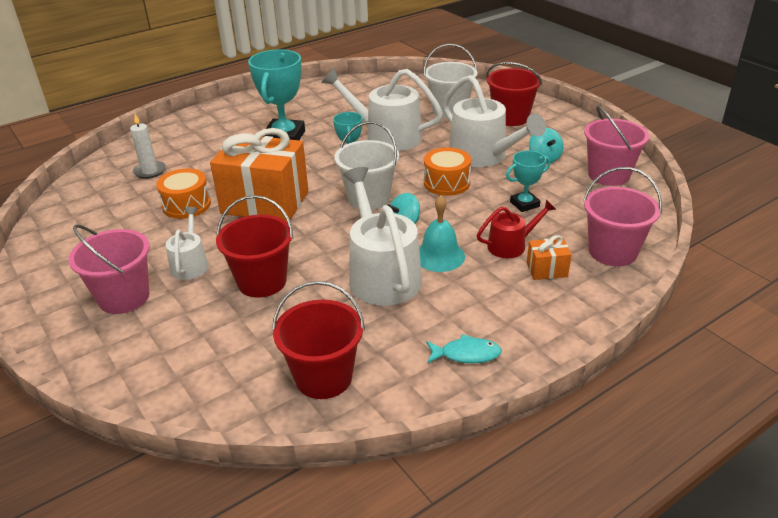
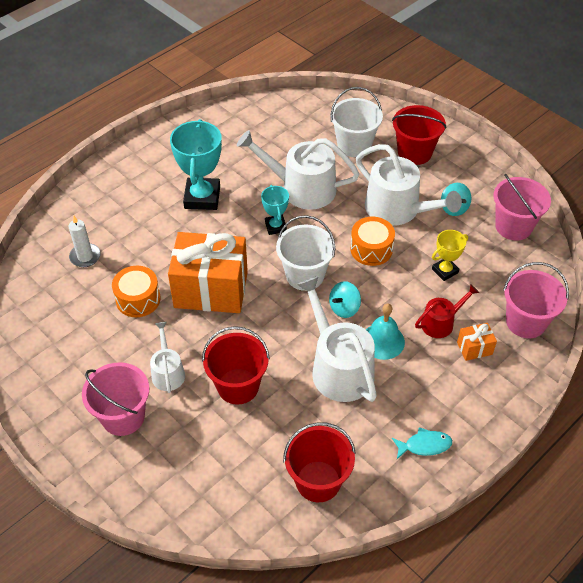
camera: 10 degrees left, 15 degrees up
(524, 204) = (445, 271): turquoise trophy -> yellow trophy

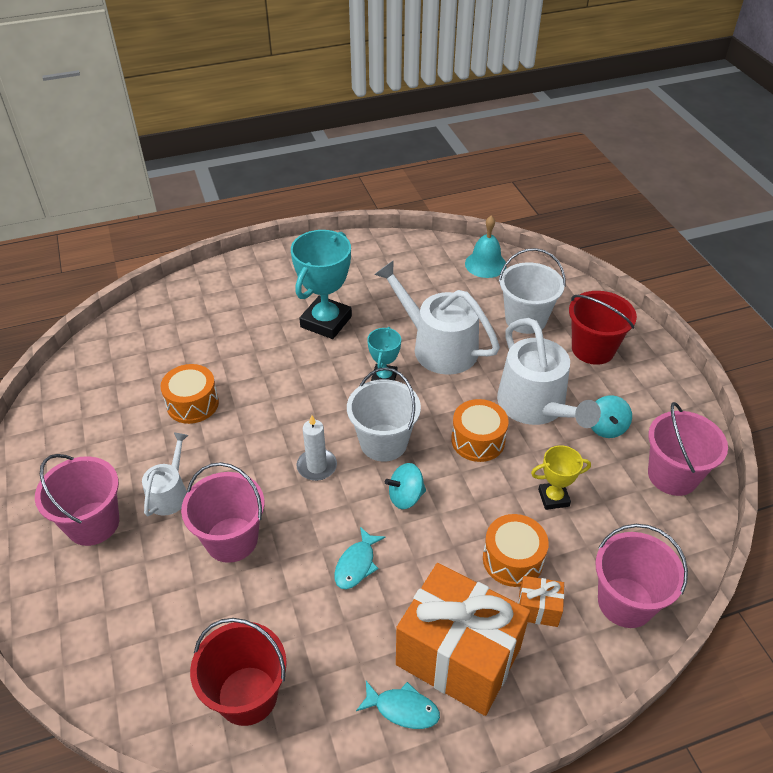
camera: 25 degrees right, 5 degrees down
(85, 257) = (171, 342): white candle -> white candle (317, 466)
(211, 289) = (272, 421): orange gift -> orange gift (458, 656)
(238, 386) = (231, 539): red bucket -> pink bucket
(338, 367) = (356, 564): white watering can -> turquoise fish
(382, 341) = (428, 553): turquoise bell -> turquoise bell (485, 264)
(441, 323) = (512, 559): red watering can -> orange drum

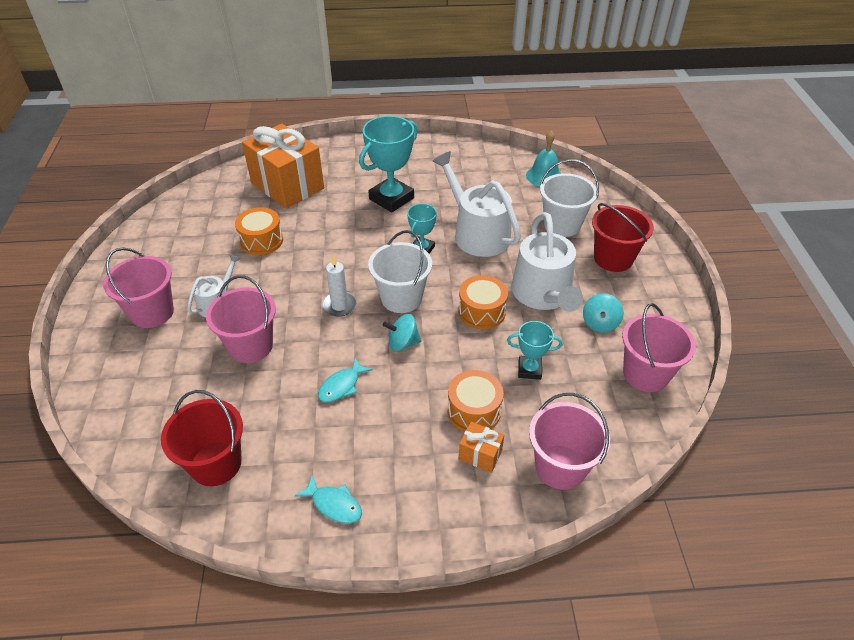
camera: 15 degrees right, 0 degrees up
(458, 656) = (396, 475): orange gift -> orange gift (287, 186)
(553, 498) = (529, 370): yellow trophy -> turquoise trophy

